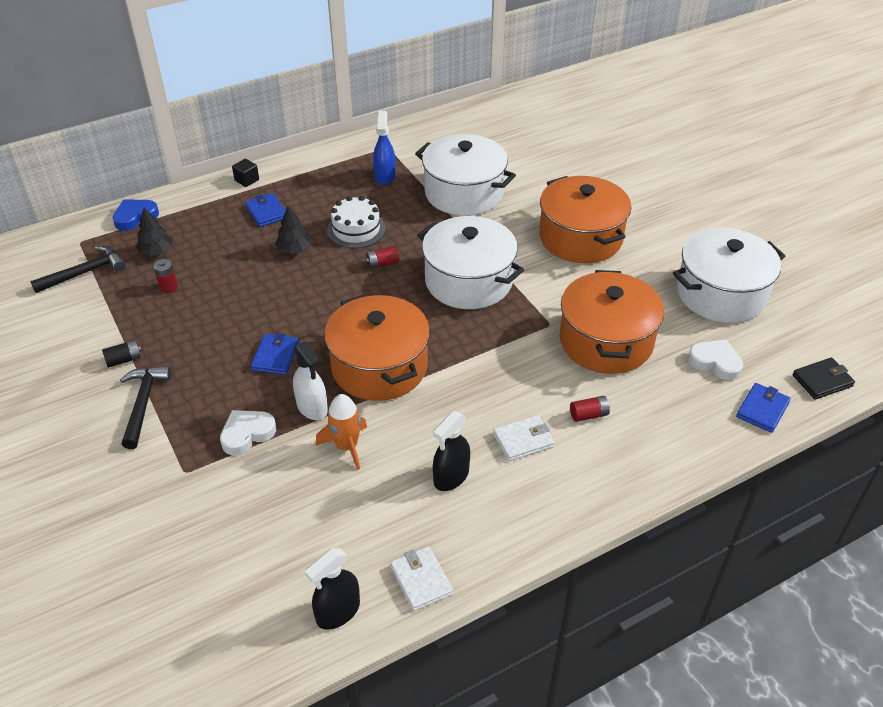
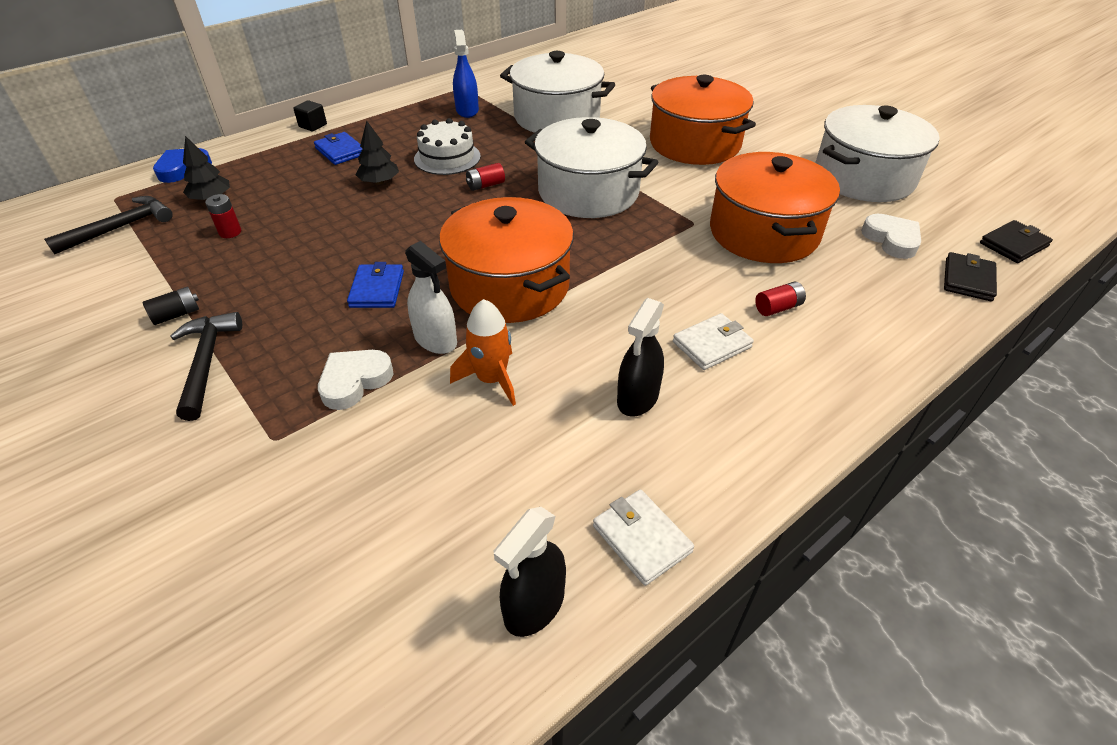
camera: 10 degrees left, 0 degrees up
(715, 362) = (891, 240): white heart -> white heart turned 45 degrees clockwise
(762, 410) = (968, 280): blue wallet -> black wallet

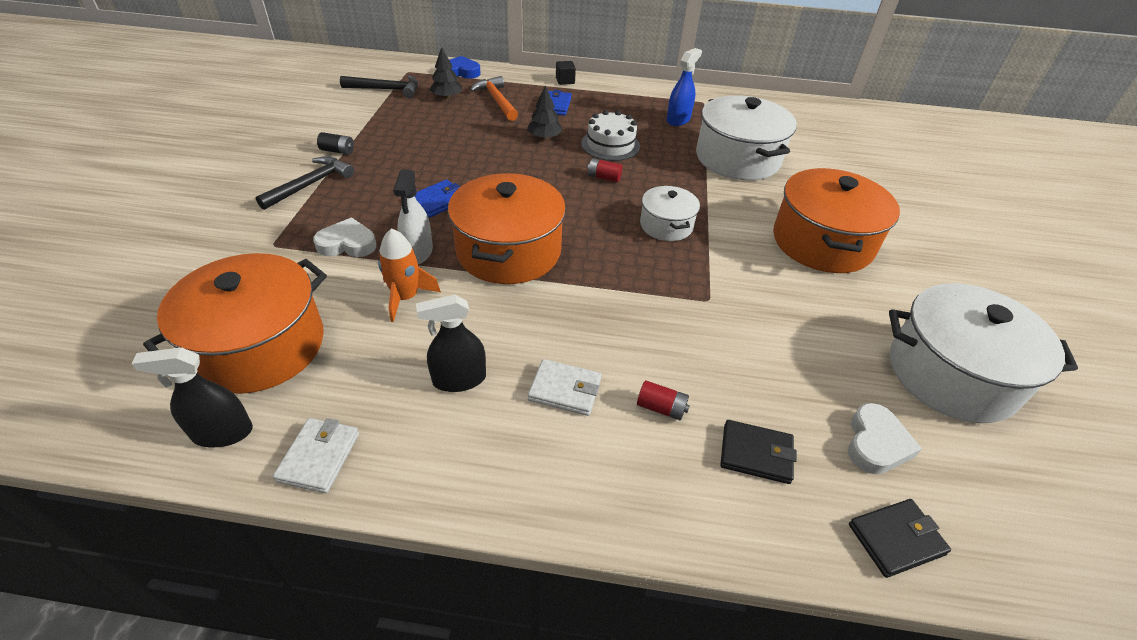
camera: 45 degrees right, 0 degrees up
(230, 232) = (425, 121): red battery -> none
(274, 175) = (496, 100): none -> orange hammer
(588, 192) = (666, 225): white pot -> white pot, size x0.55
(763, 233) = (755, 347): orange pot -> orange pot (259, 346)
(1013, 245) = (1026, 559): black wallet -> black wallet (756, 454)

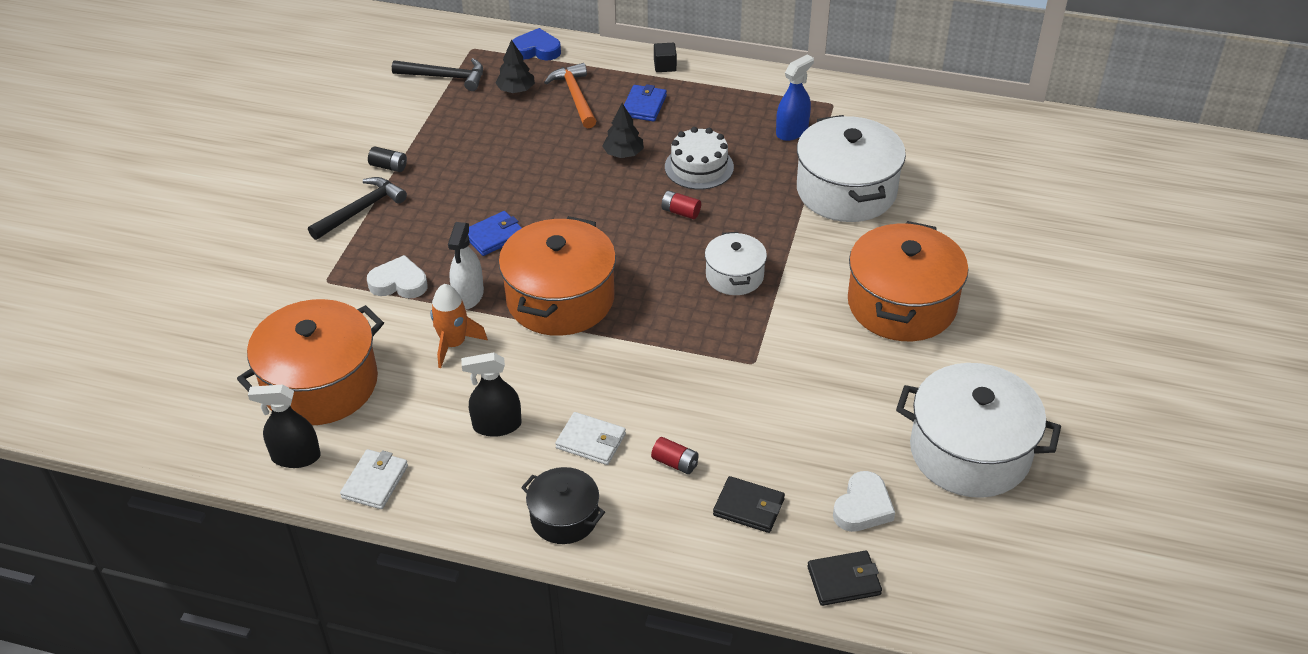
camera: 10 degrees right, 0 degrees up
(551, 484) = (564, 517): none -> black pot

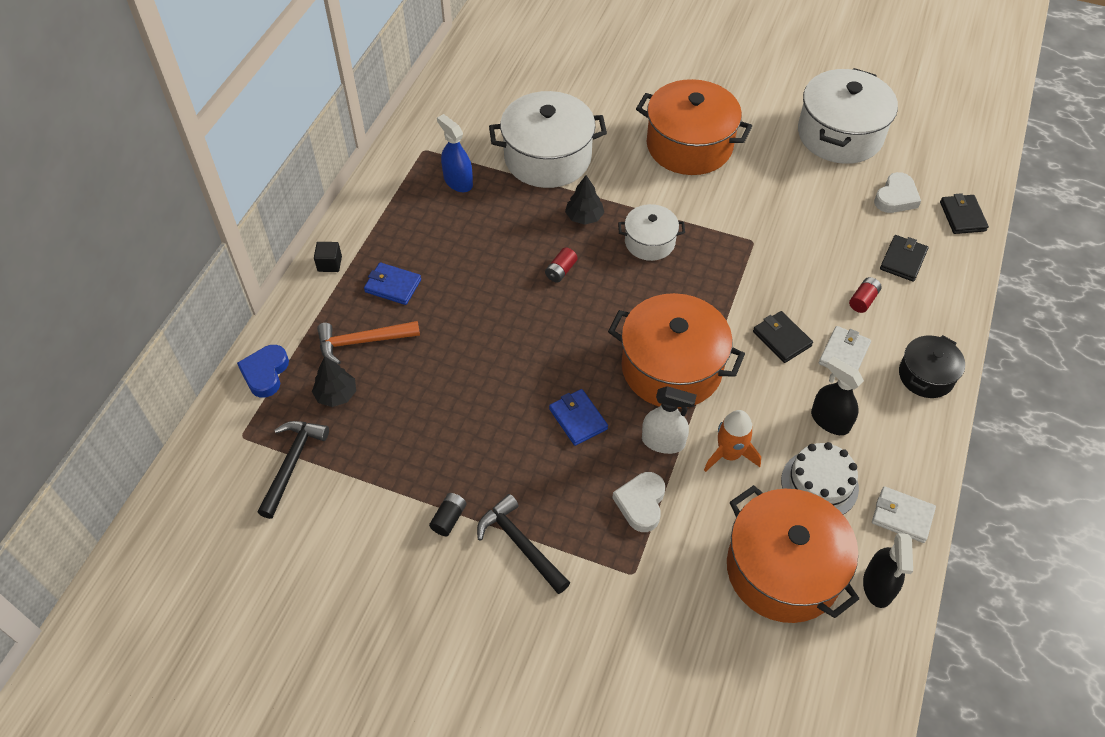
camera: 85 degrees left, 10 degrees up
(497, 425) = (830, 421): black spray bottle -> black spray bottle turned 135 degrees clockwise
(607, 387) = (781, 339): none -> black wallet
(623, 154) = (467, 307): black tree -> black tree (584, 217)
(699, 167) = (498, 252): white cake -> white cake (819, 484)
(863, 507) = (896, 197): white heart -> white heart turned 90 degrees clockwise

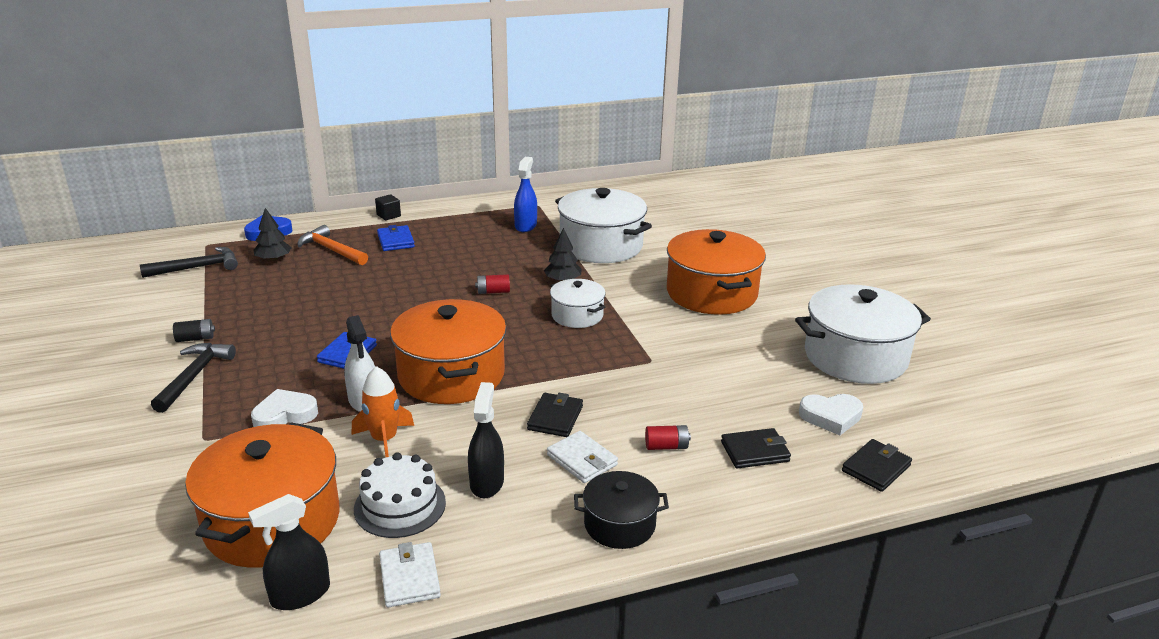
camera: 50 degrees right, 25 degrees down
(843, 354) = (582, 460): white wallet -> white wallet turned 60 degrees clockwise

